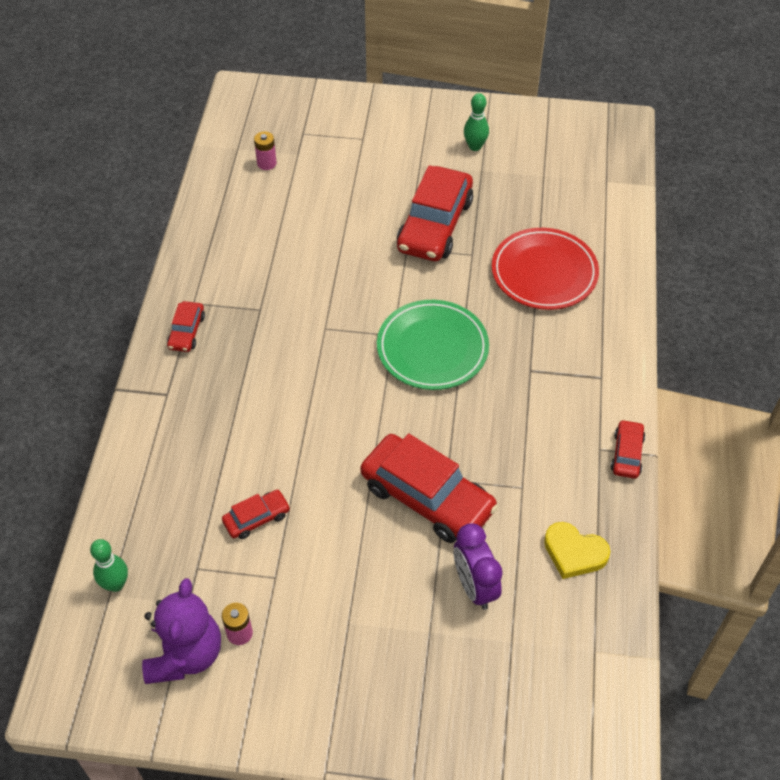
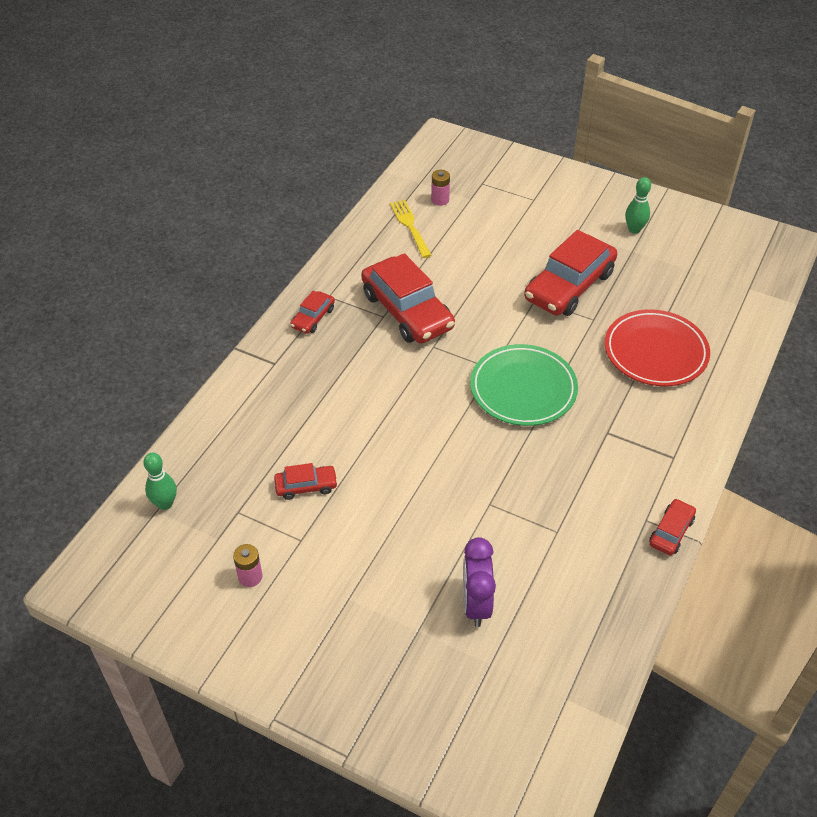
camera: 20 degrees right, 5 degrees down
(185, 654) = (197, 579): purple teddy bear -> none
(248, 201) = (410, 227): none -> yellow fork
(427, 497) = (464, 514): red car -> red car (407, 311)
(574, 553) = (583, 604): yellow heart -> none

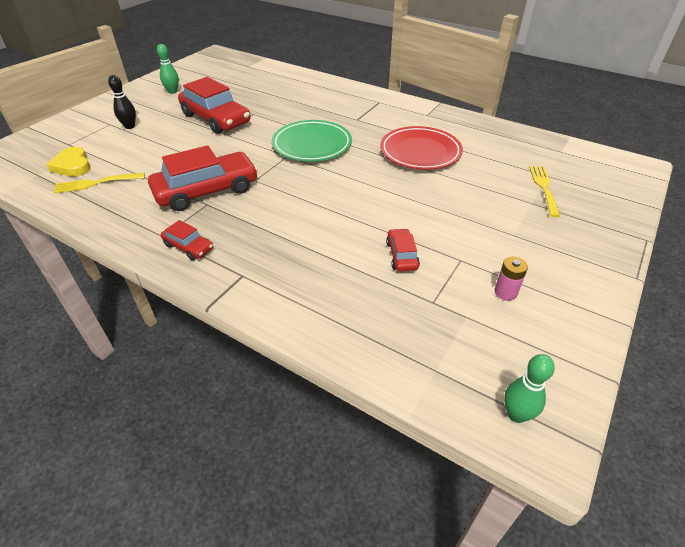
camera: 85 degrees left, 5 degrees down
(165, 504) = (426, 362): green bowling pin -> green bowling pin (516, 414)
(440, 200) = (72, 165): pink battery -> yellow heart
(454, 652) = (544, 188): none -> yellow fork
(476, 604) = (503, 177): purple clock -> none
(531, 217) = (130, 126): none -> black bowling pin
(655, 352) = (291, 97): red plate -> red plate (420, 152)
(671, 532) = (435, 108): red car -> none

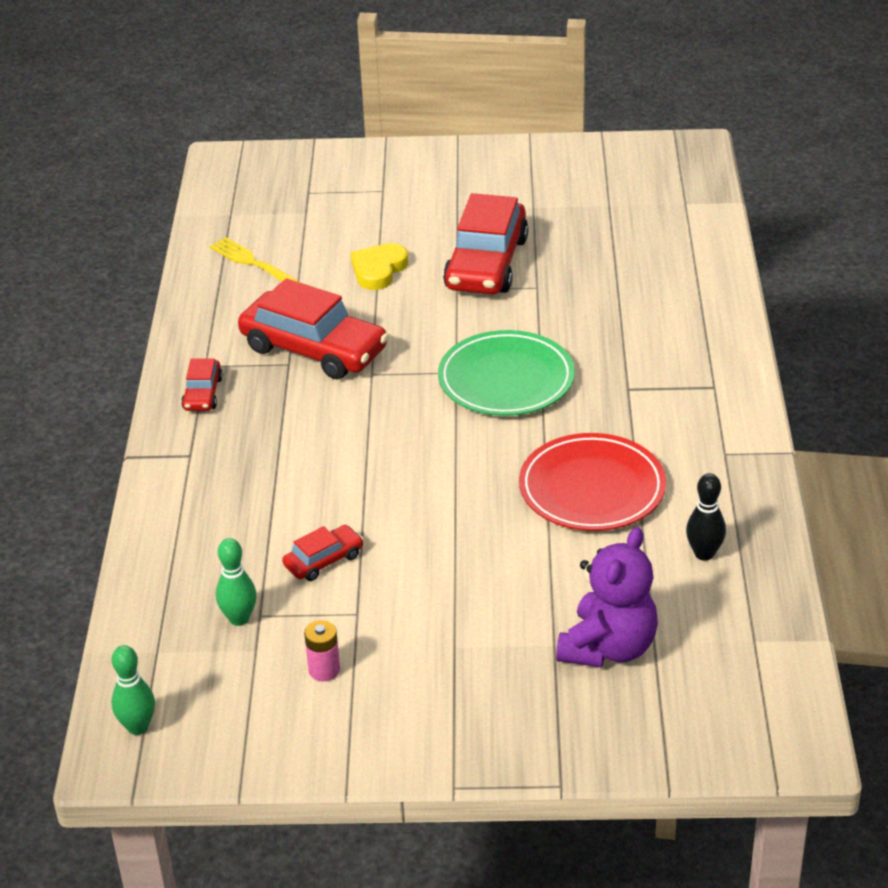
camera: 60 degrees right, 5 degrees down
(72, 165) = (269, 224): yellow heart -> yellow heart (378, 270)
(130, 126) = (393, 209): black bowling pin -> black bowling pin (704, 554)
(172, 91) = (521, 185): green bowling pin -> green bowling pin (239, 618)
(544, 188) = (608, 648): yellow fork -> purple teddy bear

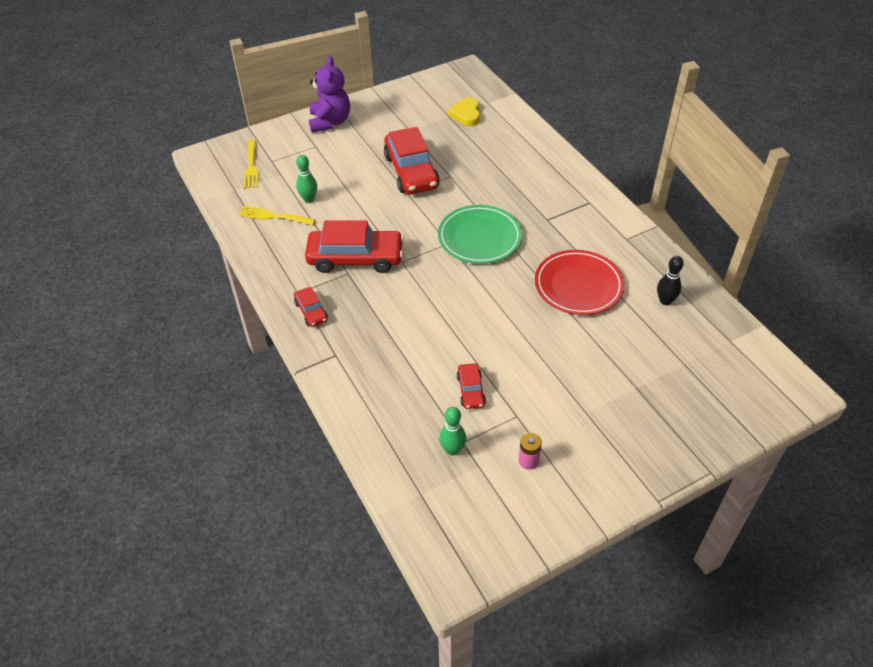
camera: 30 degrees left, 10 degrees up
(138, 727) = (451, 551): green bowling pin -> green bowling pin (309, 199)
(276, 190) = (251, 166): none -> yellow fork
(324, 560) = (470, 390): red car -> red car turned 150 degrees clockwise
(378, 270) = (353, 196): yellow heart -> yellow heart (466, 114)
(608, 648) = (665, 377): purple teddy bear -> purple teddy bear (330, 122)

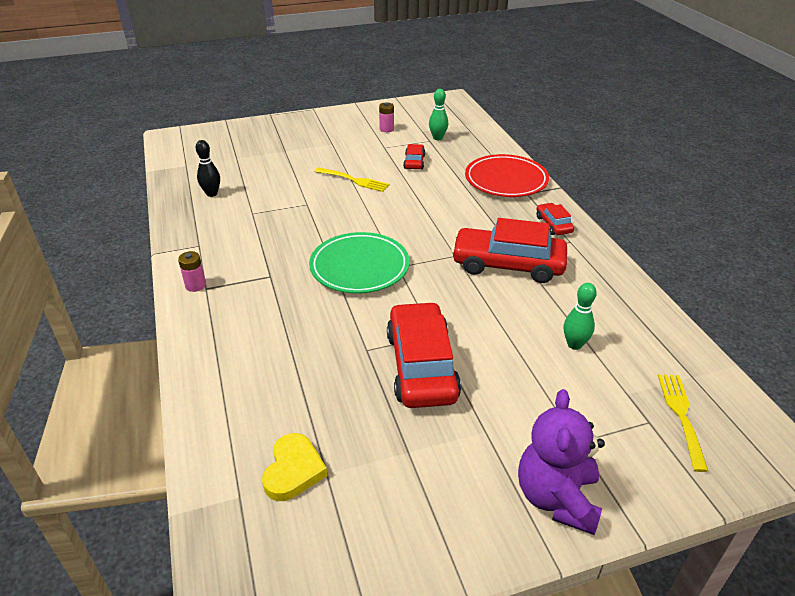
camera: 170 degrees left, 10 degrees down
(274, 216) = (618, 326): yellow fork -> yellow fork (353, 180)
(578, 285) = (281, 213): red plate -> red plate (506, 180)
(599, 203) = (195, 285): none -> pink battery

